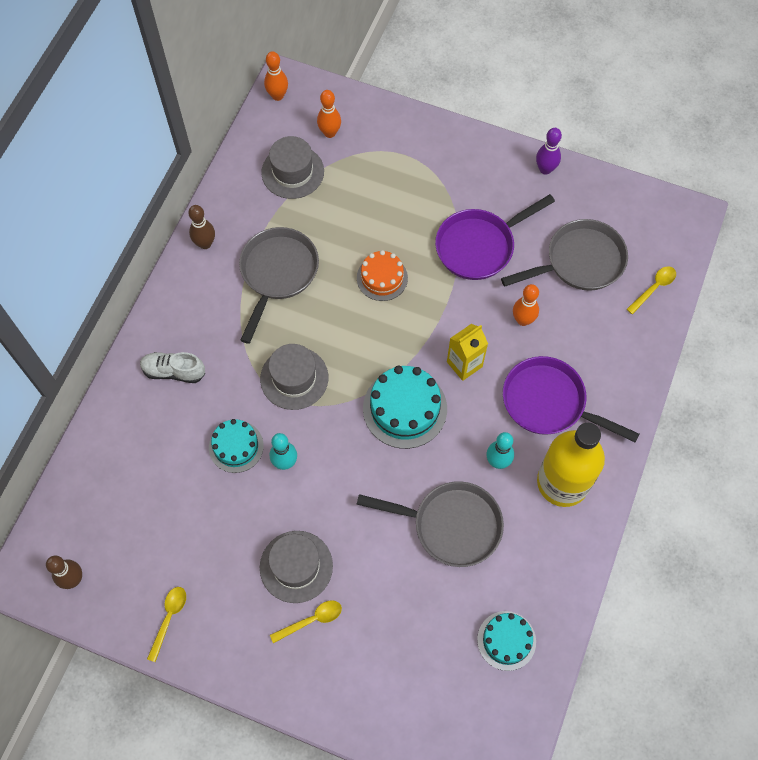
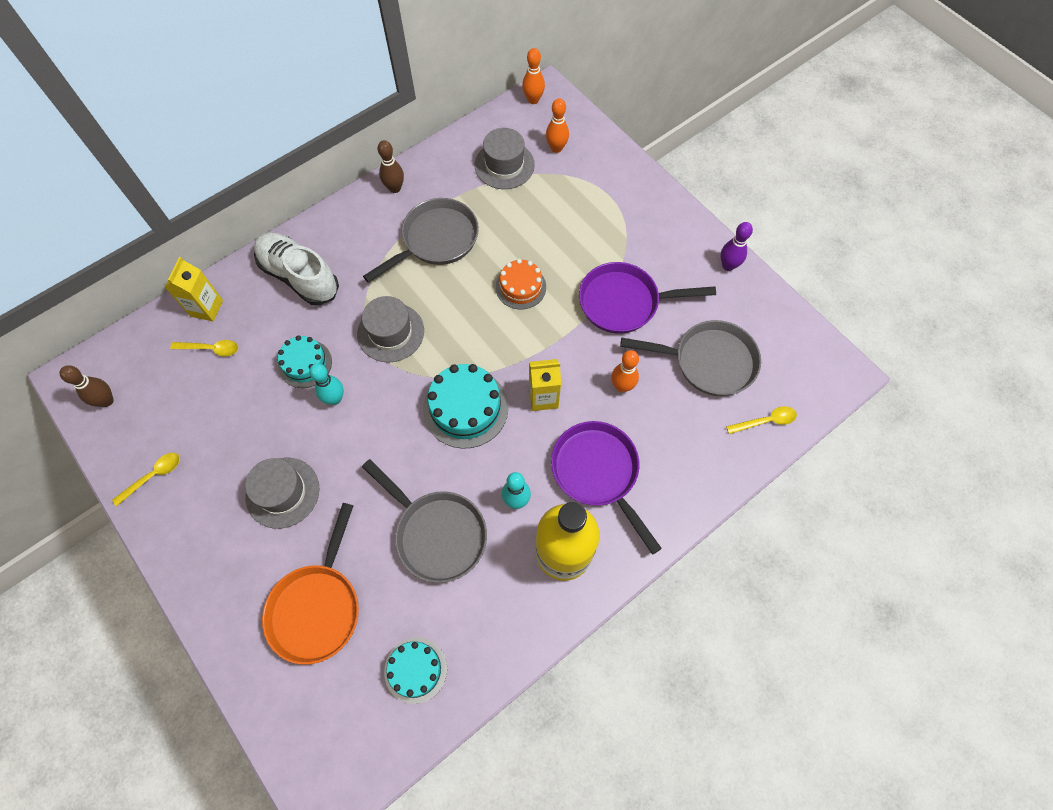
camera: 30 degrees right, 0 degrees up
(106, 446) = (206, 308): none -> yellow carton
(174, 371) = (299, 276): white shoe -> white shoe, size x1.64
(311, 620) = (262, 547): yellow spoon -> yellow spoon (211, 349)
(393, 640) = (317, 607): none -> orange pan

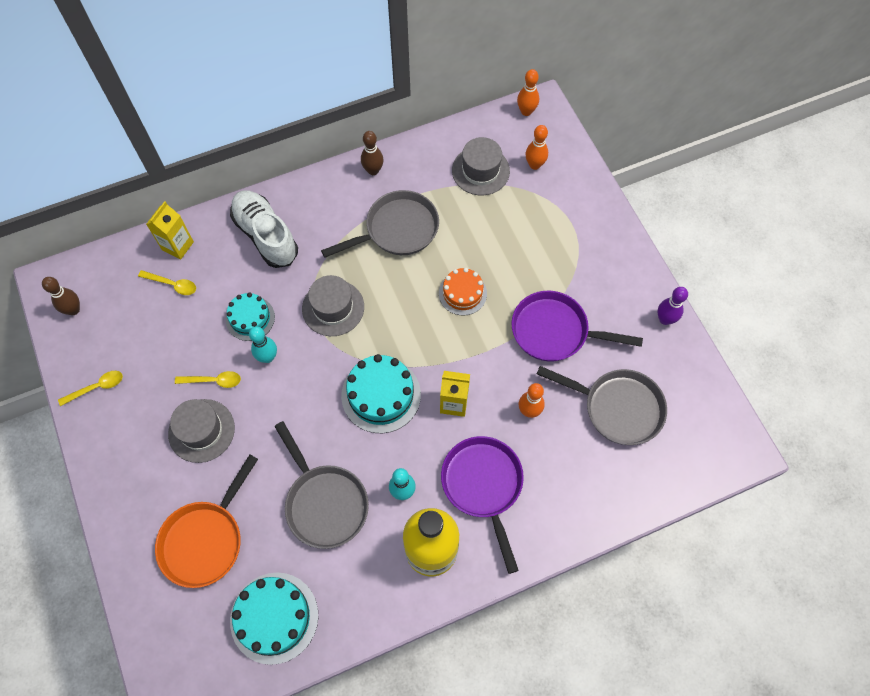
camera: 15 degrees right, 0 degrees up
(415, 670) = (274, 617): turquoise cake -> turquoise cake, size x1.56
(765, 421) = (654, 478): yellow spoon -> yellow spoon (213, 381)

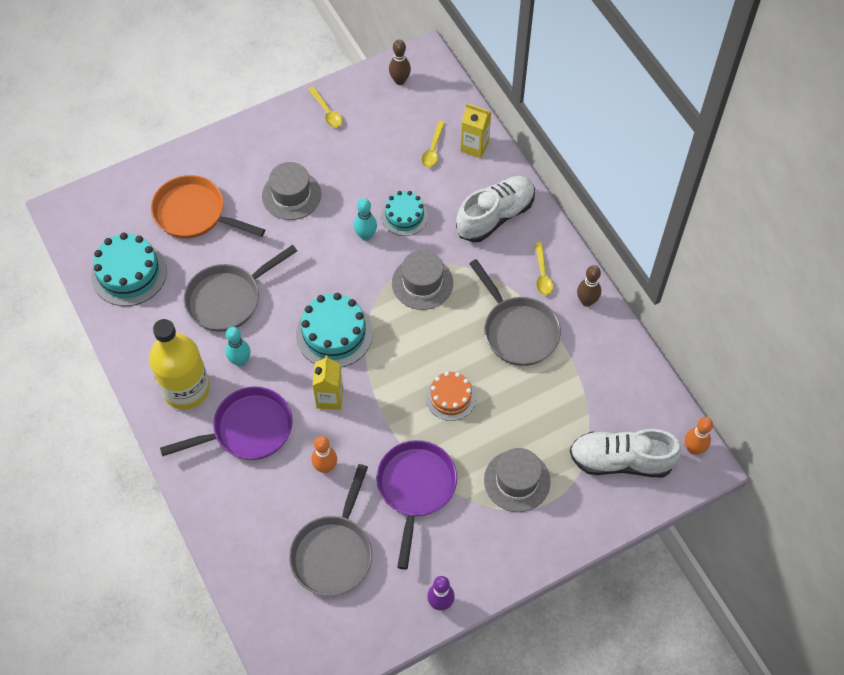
camera: 85 degrees right, 5 degrees down
(213, 381) = (339, 196): yellow spoon -> yellow spoon (542, 274)
(480, 171) = (604, 405): grey hat -> grey hat (517, 481)
(534, 165) = (621, 461): orange bowling pin -> white shoe

